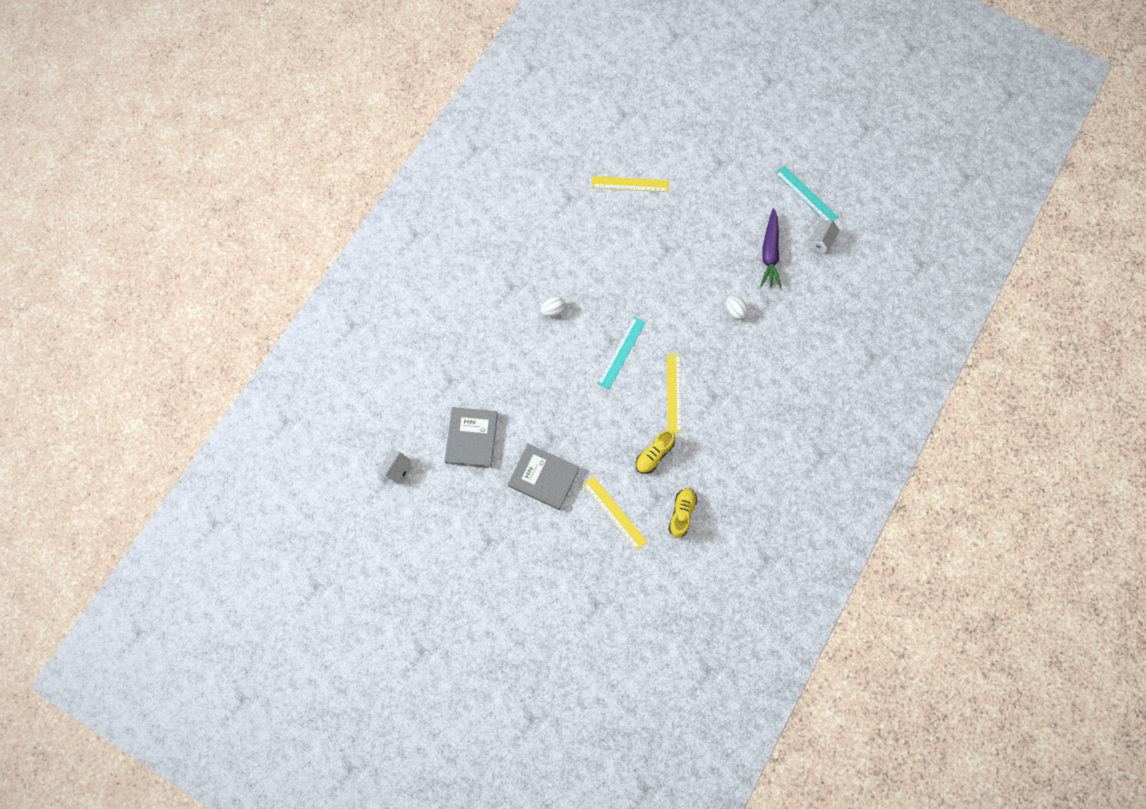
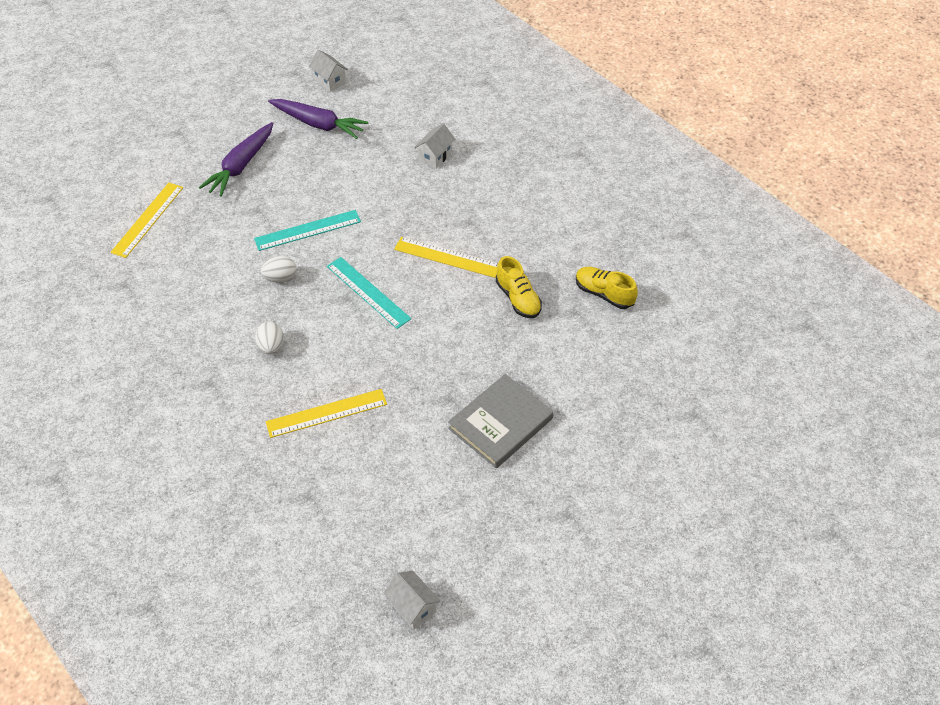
camera: 70 degrees left, 20 degrees down
(471, 438) = (407, 493): grey book -> none
(614, 513) = (578, 360): yellow ruler -> yellow ruler (326, 413)
(704, 219) = (241, 166): none -> purple carrot
(735, 311) = (372, 173): white egg -> white egg (280, 278)
(771, 348) = (435, 156): none -> white house
(806, 195) = (267, 76): turquoise ruler -> turquoise ruler (307, 230)

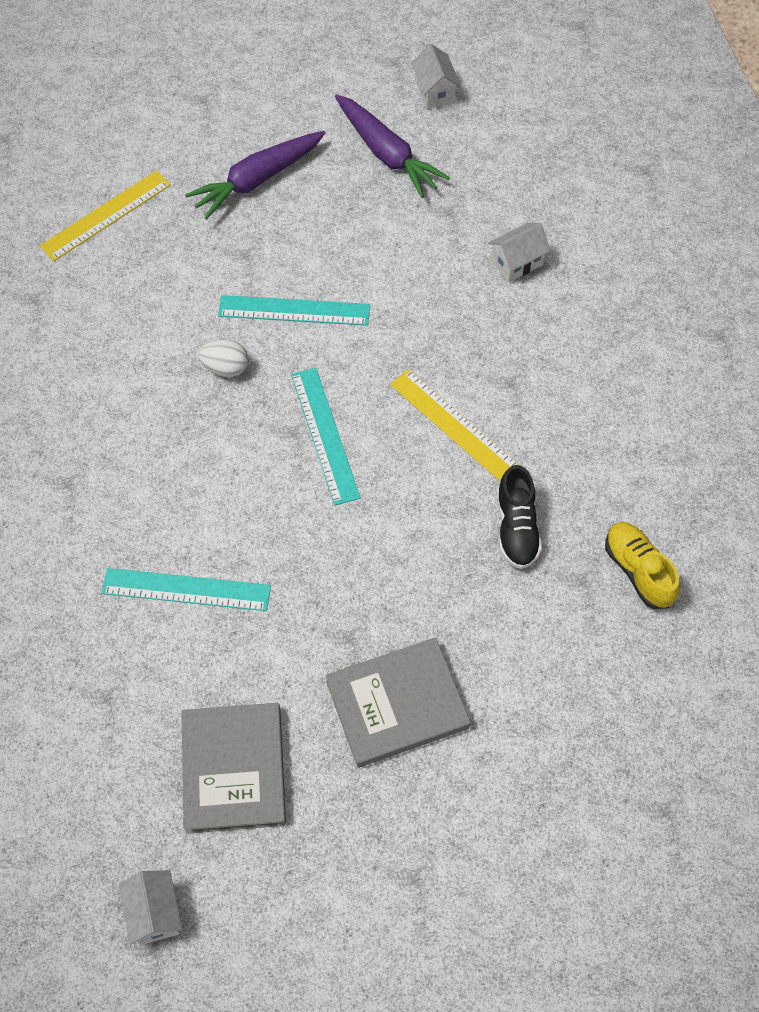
camera: 25 degrees right, 10 degrees up
(271, 346) = (166, 463): white egg -> none
(326, 413) = (186, 589): yellow ruler -> turquoise ruler
(417, 502) = (234, 769): none -> grey book
(518, 298) = (516, 528): yellow shoe -> black shoe

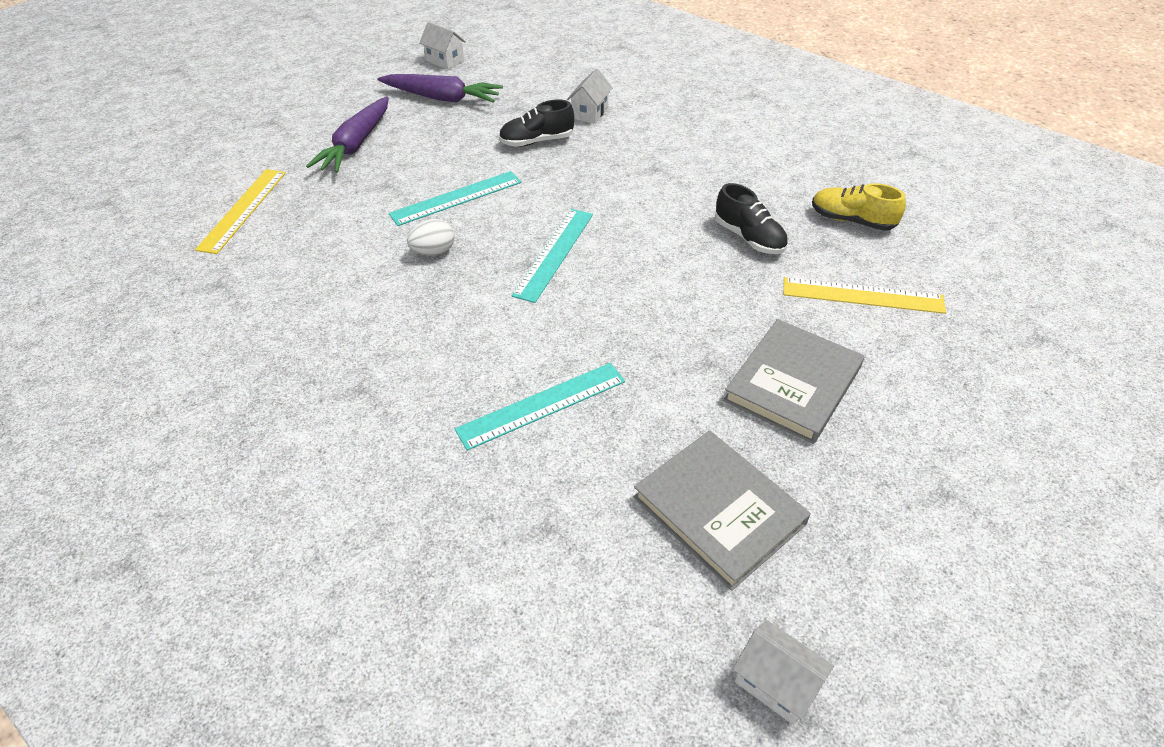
camera: 35 degrees left, 15 degrees down
(325, 435) = (554, 253): turquoise ruler -> turquoise ruler turned 75 degrees clockwise
(428, 275) = (537, 141): none -> black shoe
(454, 425) = (642, 205): yellow ruler -> yellow ruler (862, 295)

